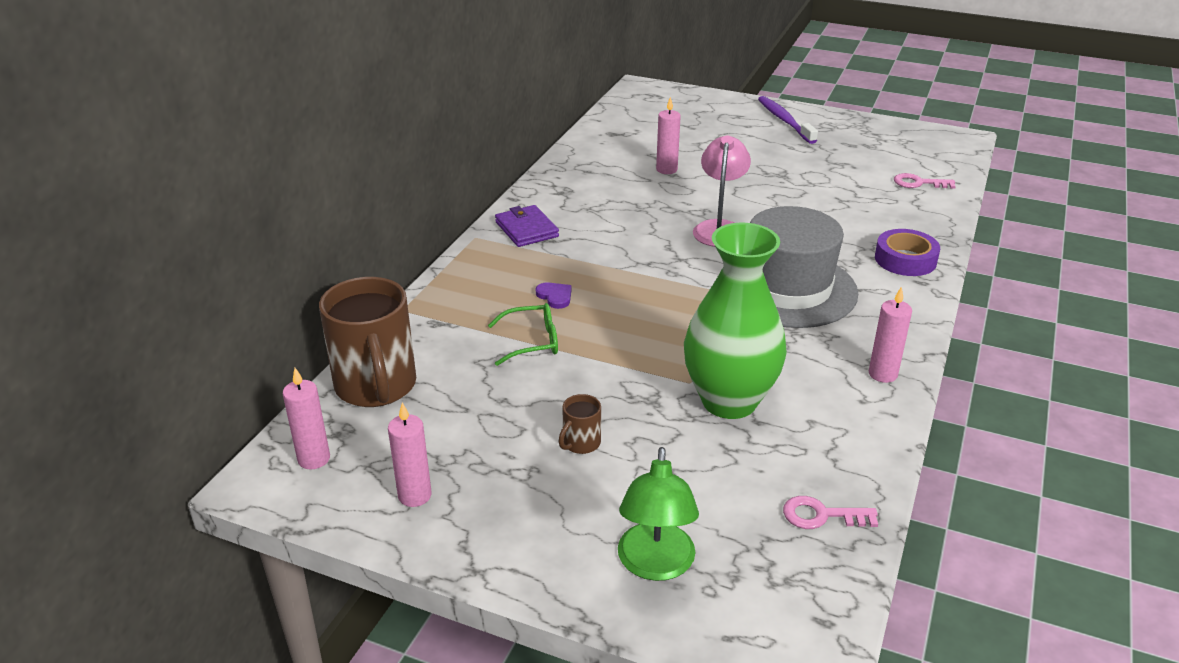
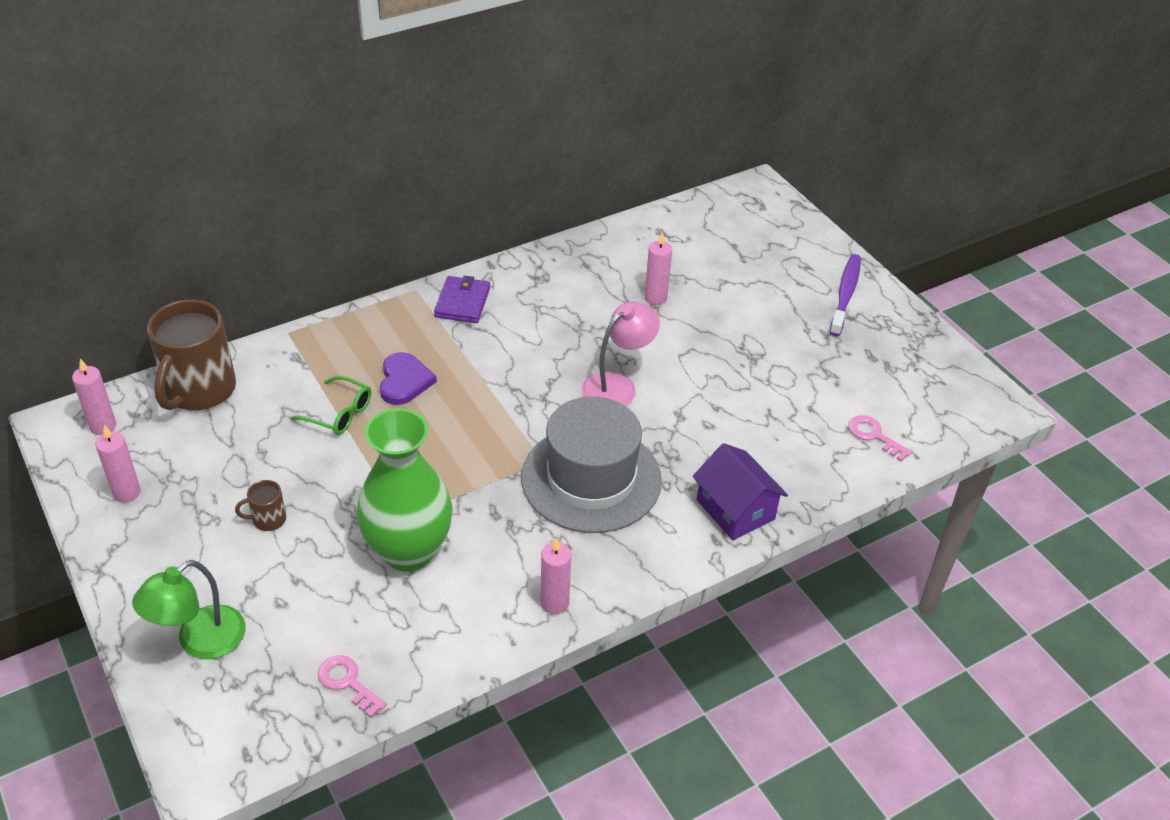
camera: 35 degrees right, 10 degrees up
(555, 296) = (404, 381): purple heart -> purple heart, size x1.64
(905, 259) = (735, 509): purple tape -> purple house

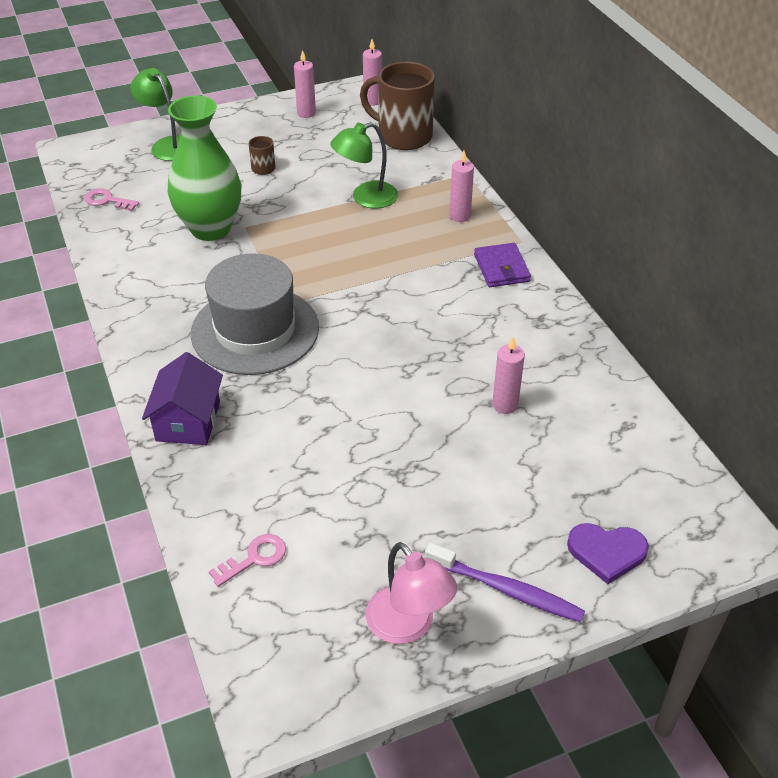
camera: 100 degrees right, 0 degrees up
(338, 413) = (366, 198): green glasses -> green lamp
(347, 682) = (107, 200): pink key -> pink key turned 120 degrees counterclockwise
(404, 381) = (398, 231): purple heart -> purple heart (606, 552)
(462, 302) = (501, 268): purple wallet -> purple wallet turned 60 degrees clockwise
(554, 603) = (131, 298): pink candle -> pink candle (460, 216)
(617, 385) = (371, 360): pink lamp -> pink lamp (408, 626)
(735, 509) = (188, 421): purple house -> purple house turned 60 degrees counterclockwise

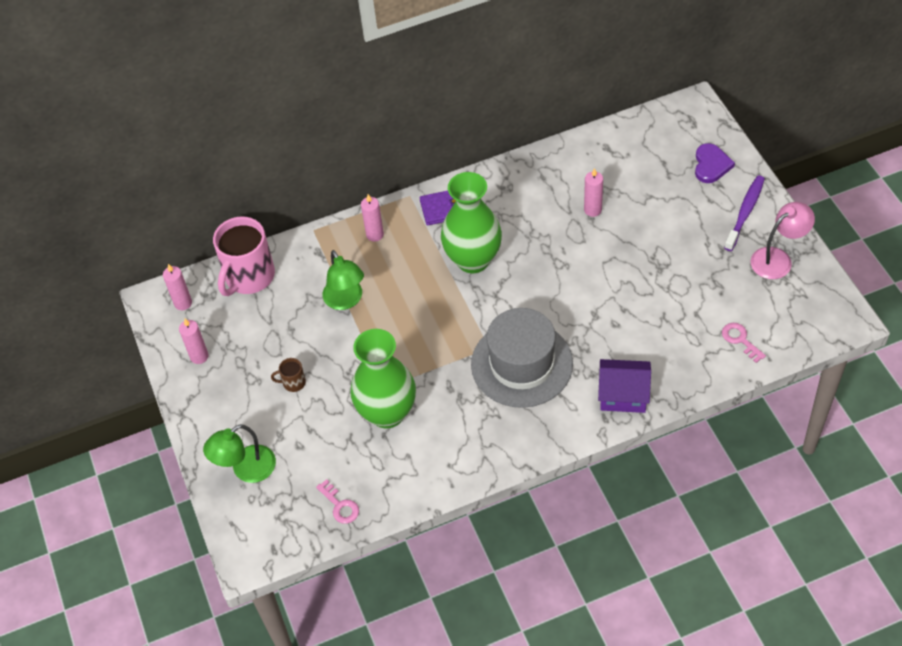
camera: 85 degrees left, 10 degrees up
(107, 200) = (340, 505): pink key -> pink key turned 60 degrees counterclockwise
(403, 136) = (249, 277): brown mug -> pink mug
(419, 292) = (473, 260): none -> green vase

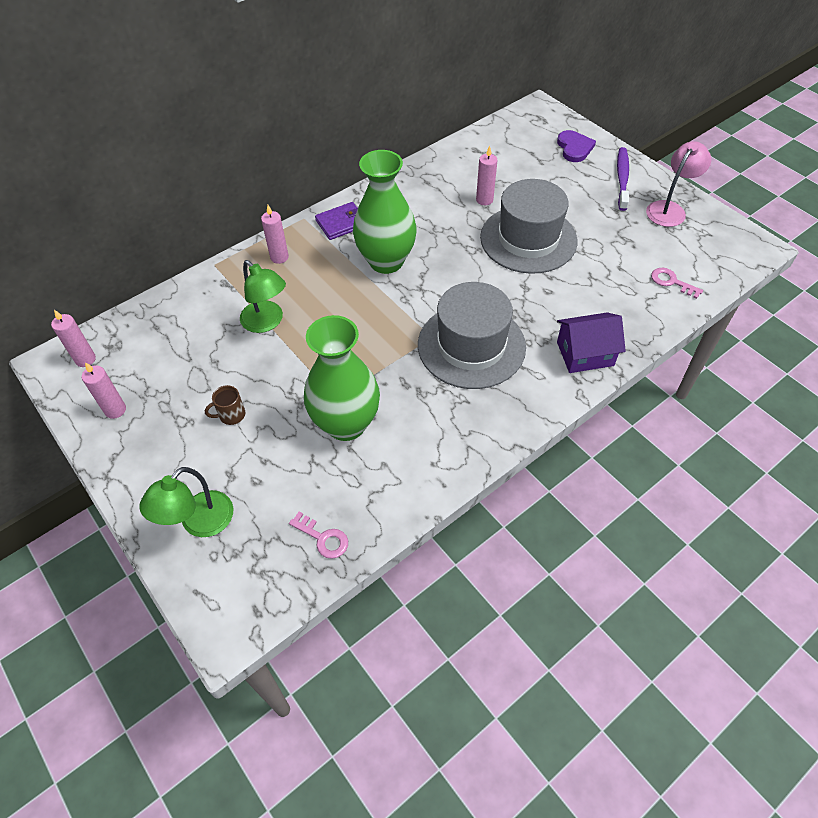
camera: 20 degrees left, 0 degrees up
(249, 277) = (155, 320): pink mug -> none
(619, 264) = (528, 239): none -> grey hat

